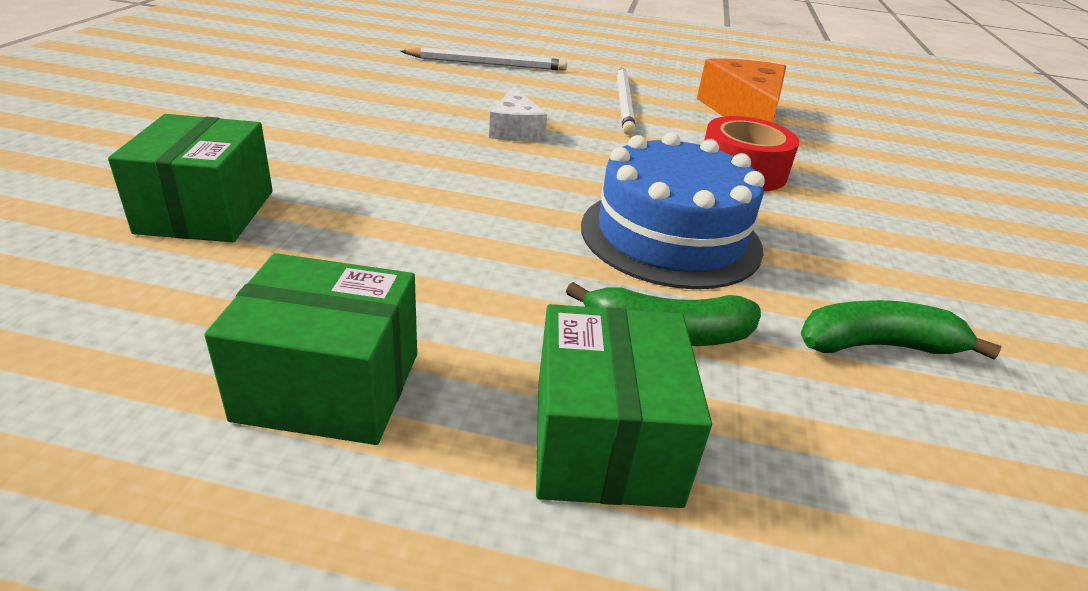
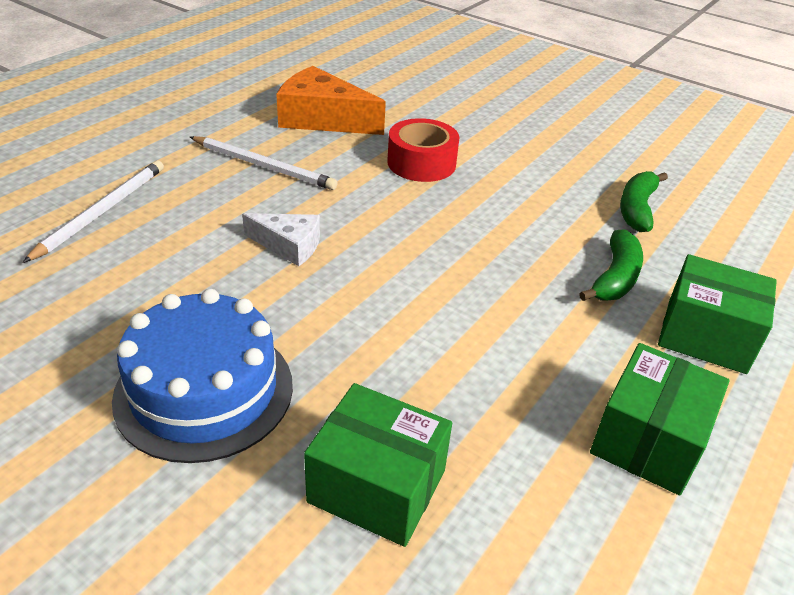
camera: 65 degrees left, 5 degrees up
(670, 236) = (504, 232): blue cake -> blue cake (204, 391)

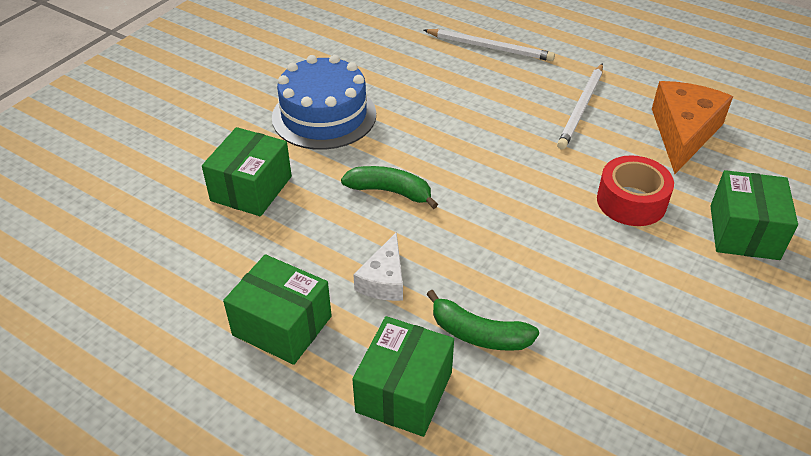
camera: 90 degrees right, 5 degrees up
(289, 245) = (474, 133): white cheese -> white cheese (384, 280)
(462, 119) = (744, 232): none -> green box
(637, 209) = (612, 373): green banana -> green banana (390, 191)

